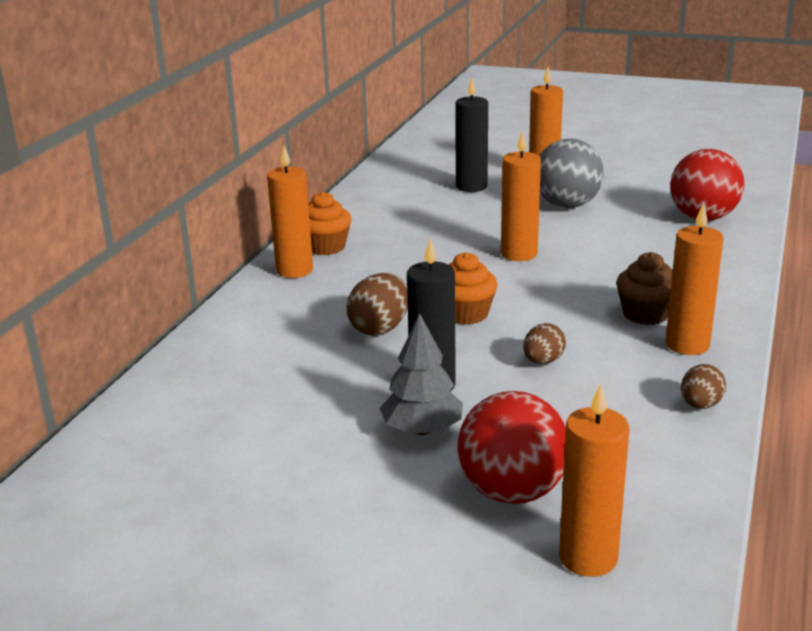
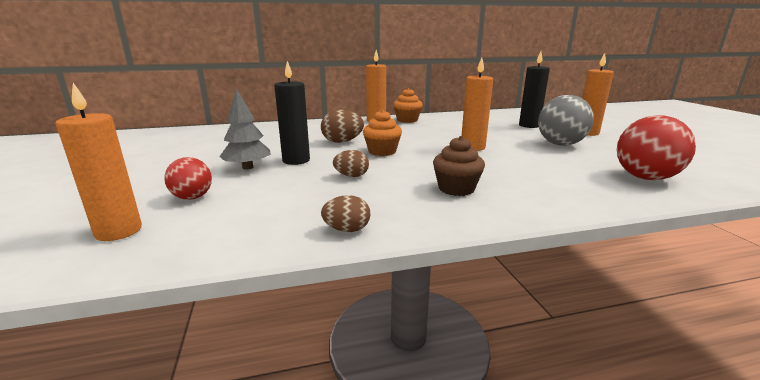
camera: 55 degrees right, 5 degrees down
(512, 491) = (192, 197): red ball -> red ball, size x0.59
(687, 345) = (433, 209): orange candle -> none

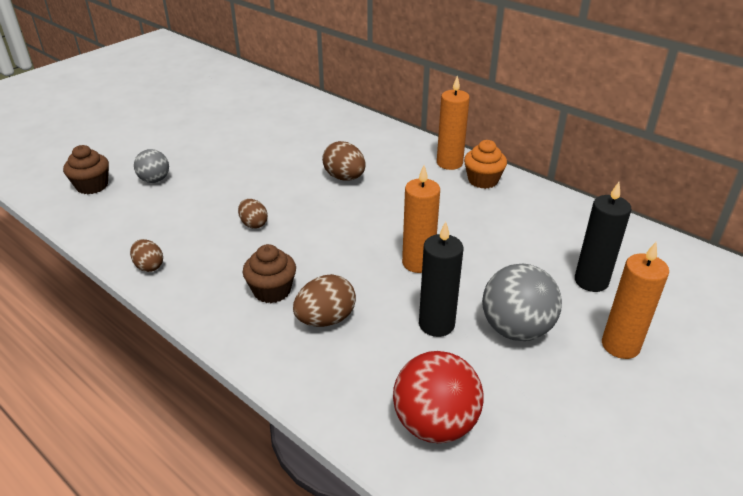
camera: 55 degrees right, 15 degrees up
(118, 231) = (92, 186): orange candle -> brown cupcake
(192, 197) = (155, 180): red ball -> grey ball
(248, 167) = (228, 168): grey tree -> none
(296, 160) = (265, 180): black candle -> black candle (436, 324)
(382, 151) = (338, 212): orange cupcake -> none
(512, 180) = (325, 319): none -> brown egg

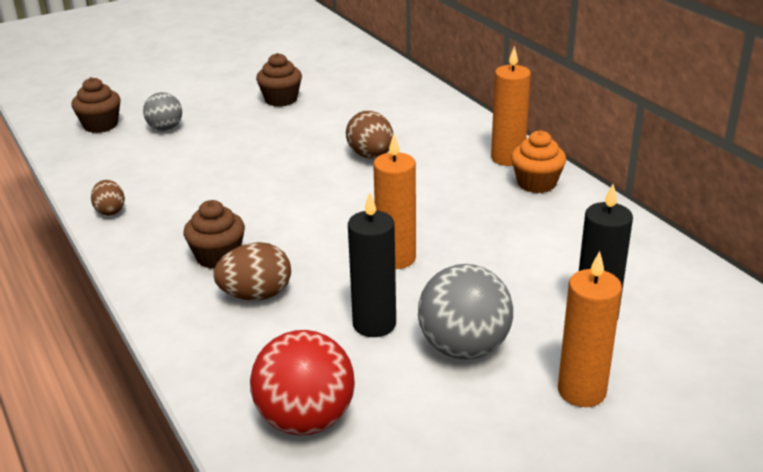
camera: 20 degrees right, 5 degrees down
(241, 139) = (281, 99): none -> brown cupcake
(253, 224) = (240, 188): brown egg -> none

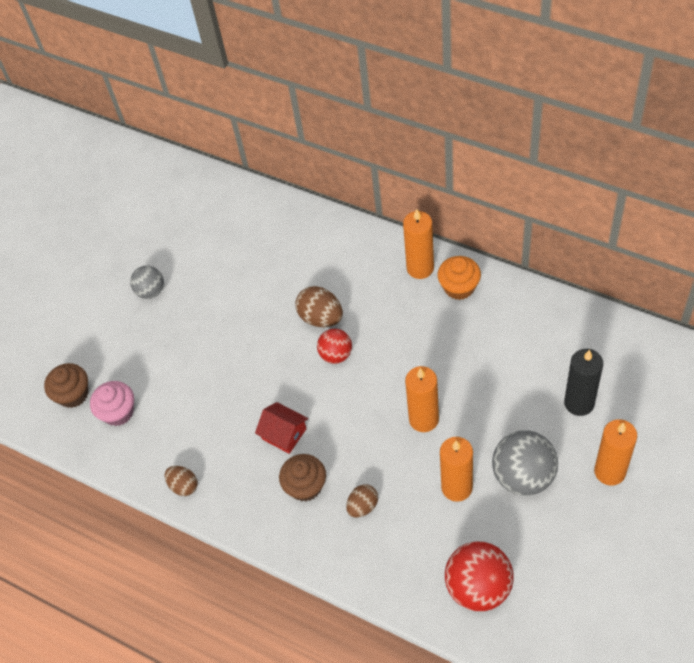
camera: 25 degrees left, 25 degrees up
(120, 147) = (118, 412): none -> pink cupcake
(165, 128) = (132, 369): grey ball -> grey ball (151, 291)
(243, 214) = (284, 434): none -> red house
(256, 295) = (363, 506): brown egg -> brown egg, size x0.65
(281, 99) = (192, 282): brown cupcake -> none
(357, 183) = (336, 354): none -> red ball
(374, 324) = (456, 487): black candle -> orange candle

